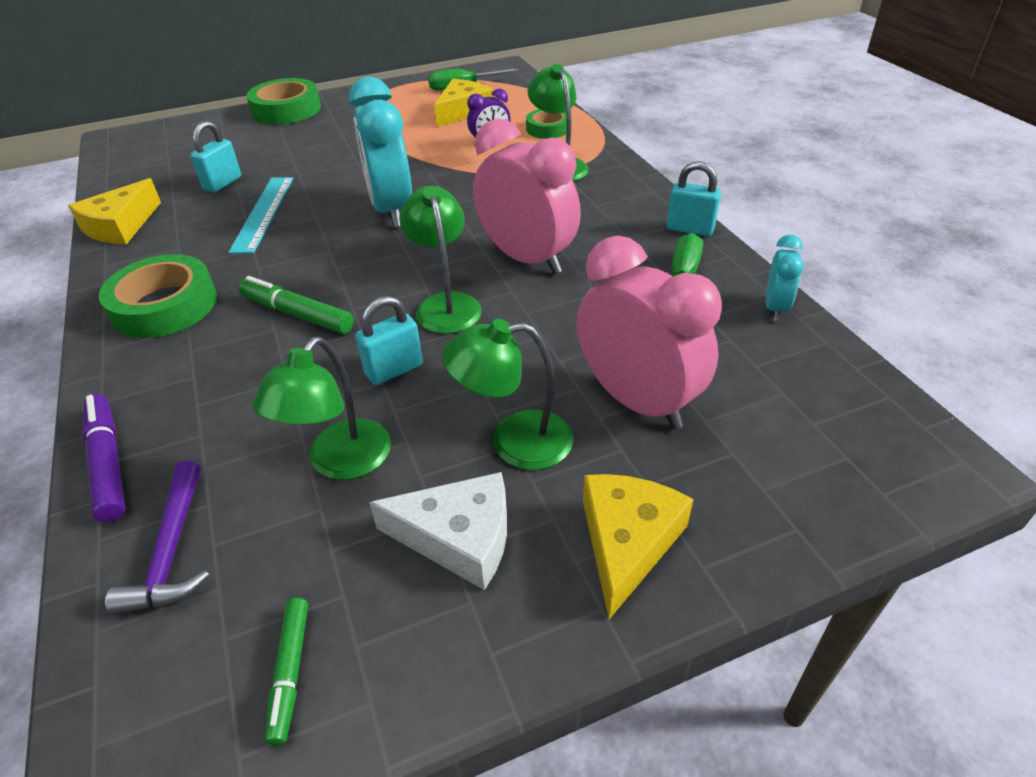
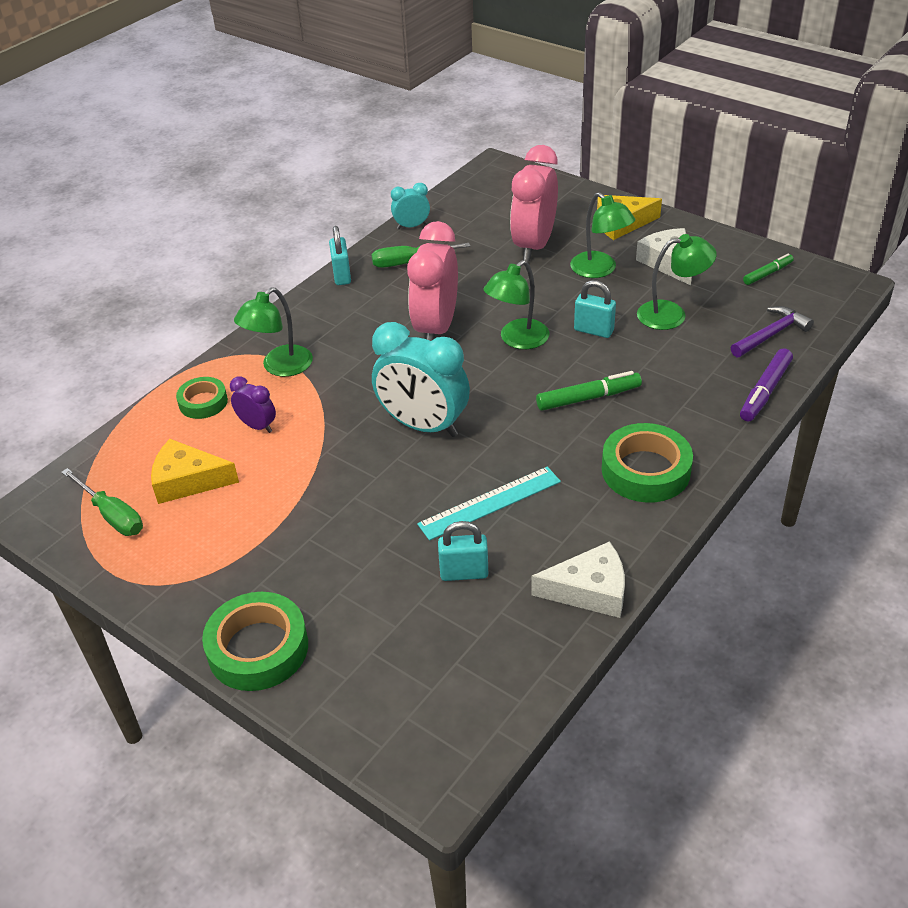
camera: 120 degrees left, 0 degrees up
(121, 226) = (589, 590): yellow cheese -> white cheese
(297, 314) = (588, 398): green marker -> green marker turned 105 degrees counterclockwise
(391, 210) = (423, 426): turquoise clock -> turquoise clock turned 75 degrees clockwise

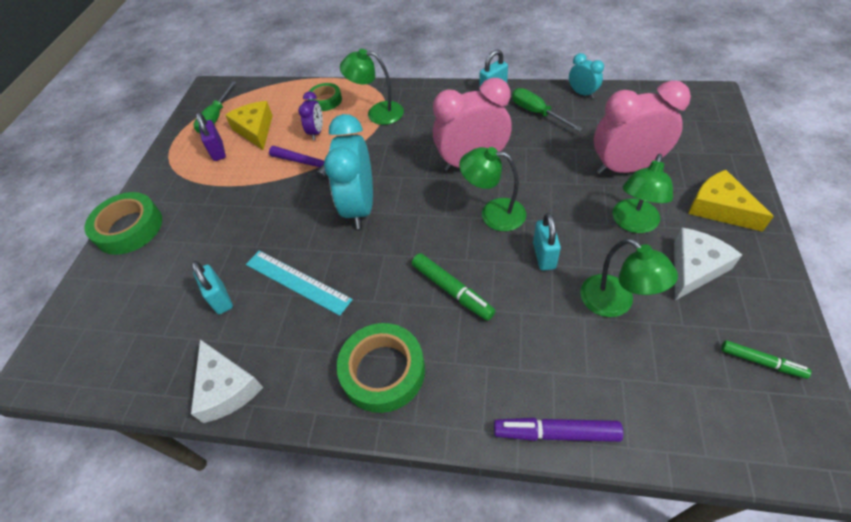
camera: 65 degrees right, 10 degrees up
(192, 527) = (218, 151): none -> purple padlock
(771, 334) = (655, 405): purple hammer -> purple hammer (308, 164)

